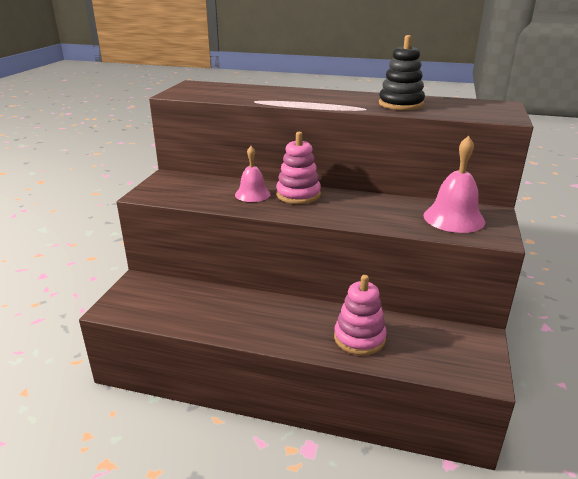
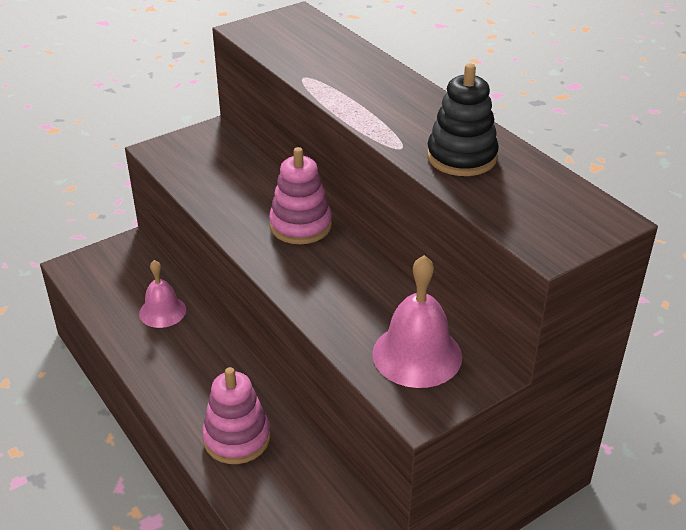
camera: 40 degrees right, 10 degrees up
(252, 194) = (256, 200): pink bell -> pink bell (162, 311)

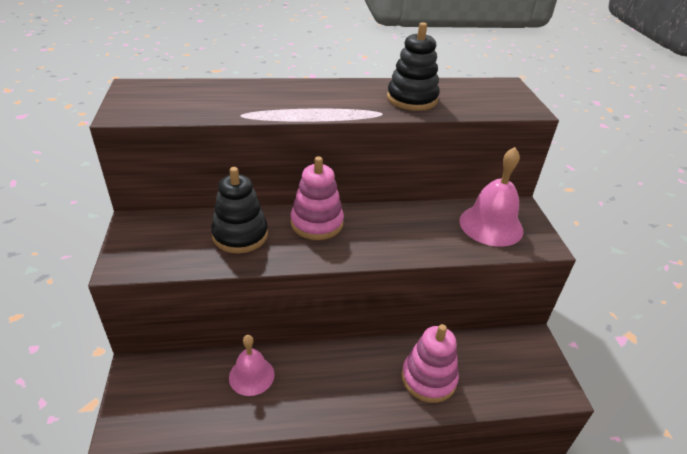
camera: 65 degrees left, 0 degrees up
(242, 189) = (240, 235): none -> black stacking toy

